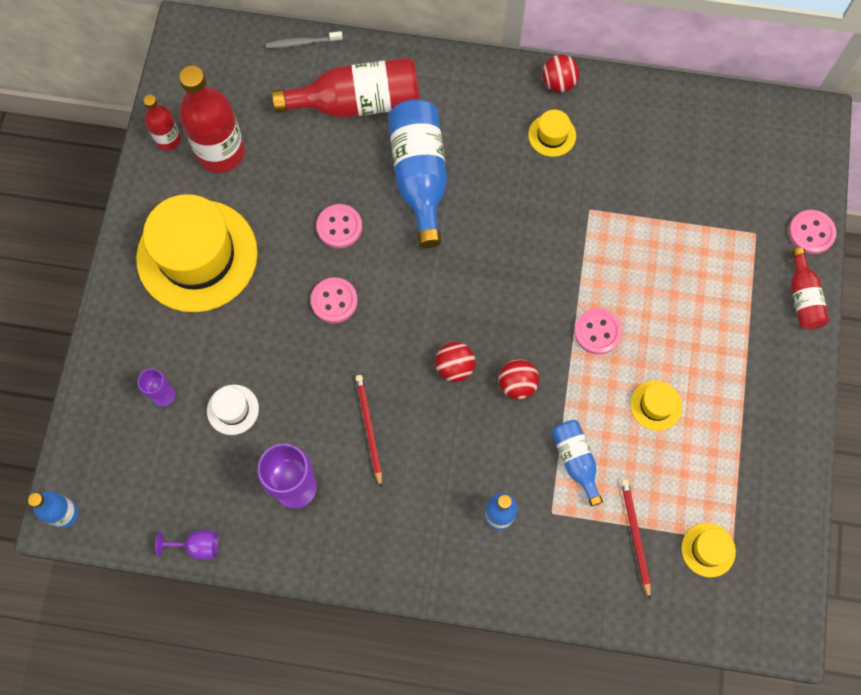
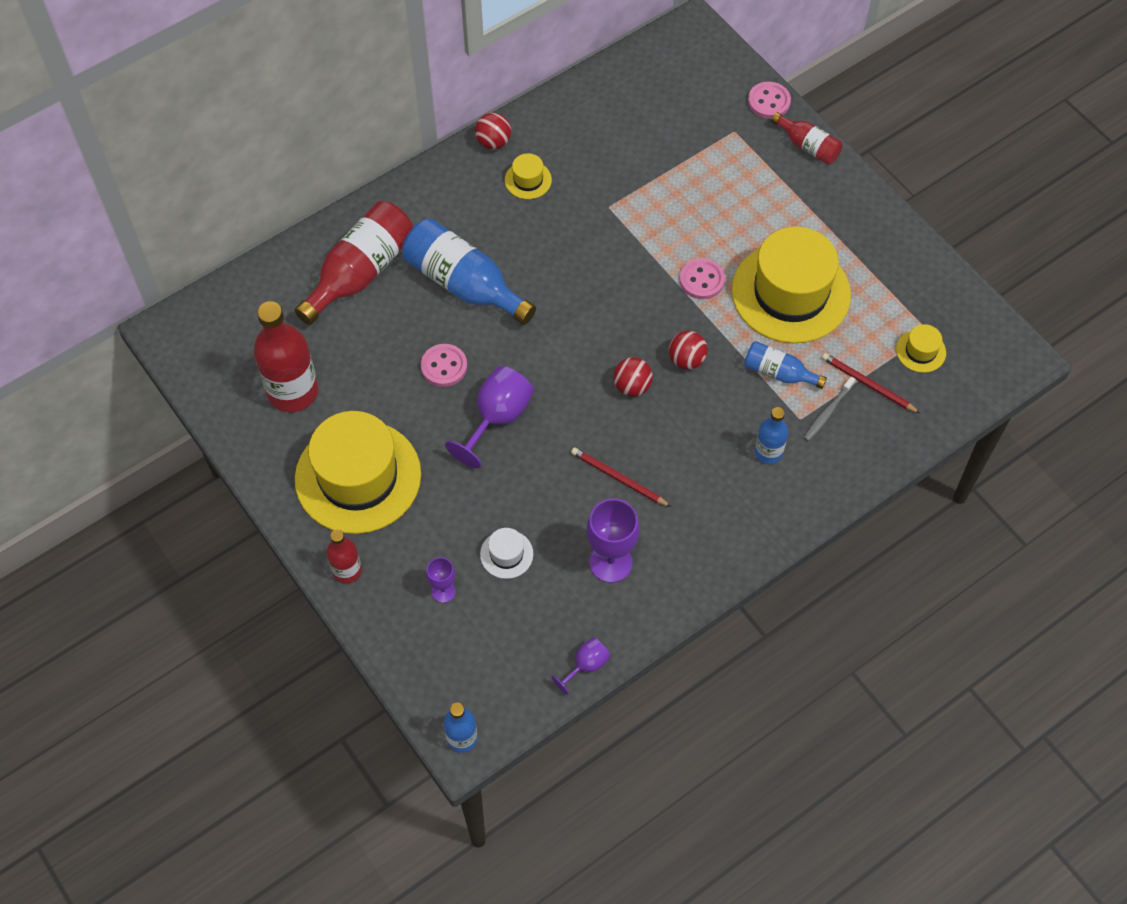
camera: 45 degrees left, 10 degrees down
(168, 139) = (240, 417): red bottle -> red bottle (347, 571)
(302, 43) = (269, 266): grey toothbrush -> grey toothbrush (827, 412)
(334, 301) = (497, 418): pink button -> purple goblet
(656, 405) = (790, 292): yellow hat -> yellow hat, size x2.43

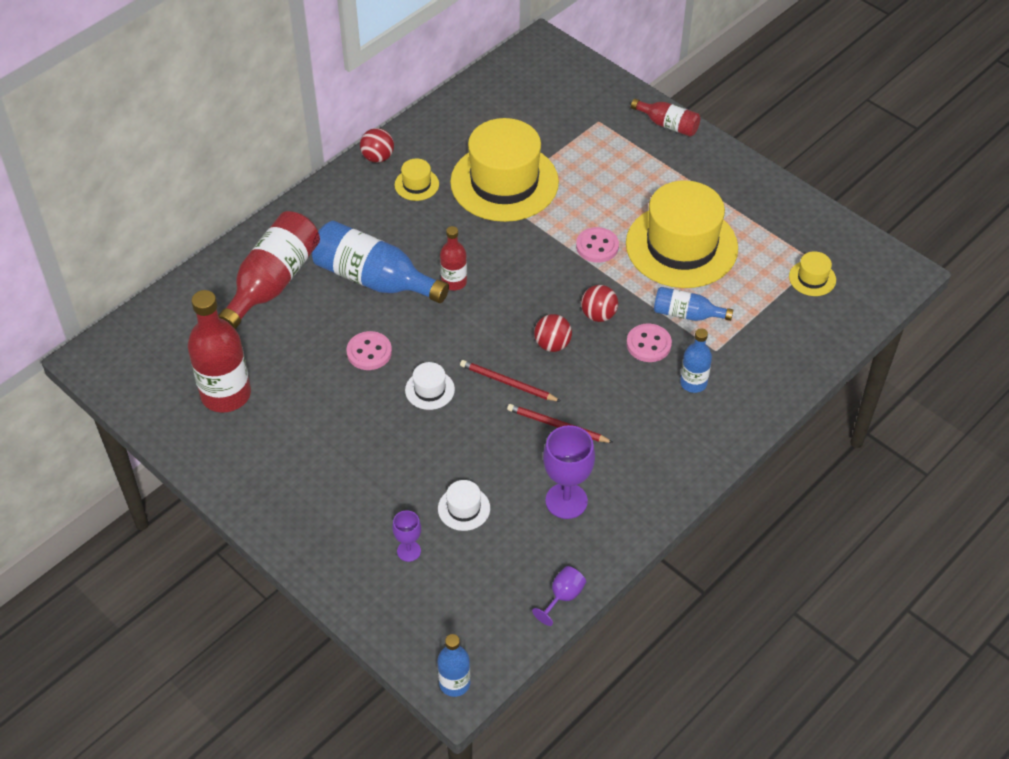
camera: 10 degrees left, 10 degrees down
(347, 571) = (309, 547): red bottle -> red bottle (454, 282)
(358, 477) = (304, 460): yellow hat -> yellow hat (504, 182)
(497, 418) = (429, 390): purple goblet -> white hat
(769, 101) = (624, 93): pink button -> pink button (648, 344)
(827, 412) = (740, 341): grey toothbrush -> none
(868, 384) = (771, 312): red pencil -> red pencil (507, 383)

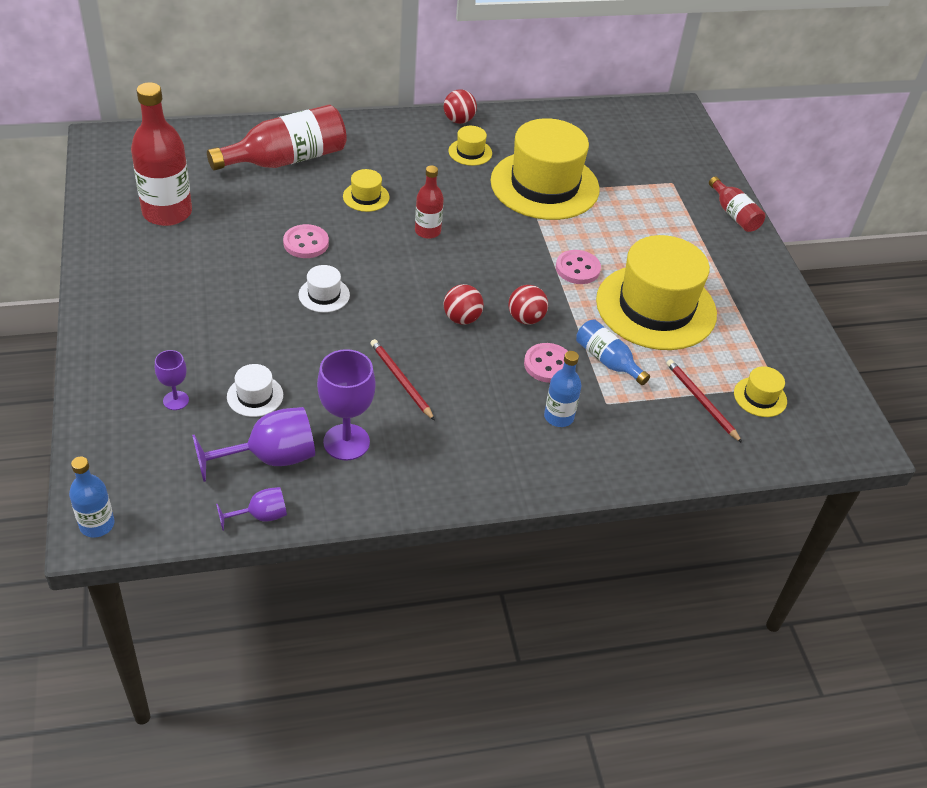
camera: 30 degrees right, 5 degrees down
(374, 279) = (366, 197): blue bottle -> yellow hat
(507, 383) = (393, 325): red pencil -> red pencil (701, 401)
(525, 549) = (270, 458): none -> purple goblet

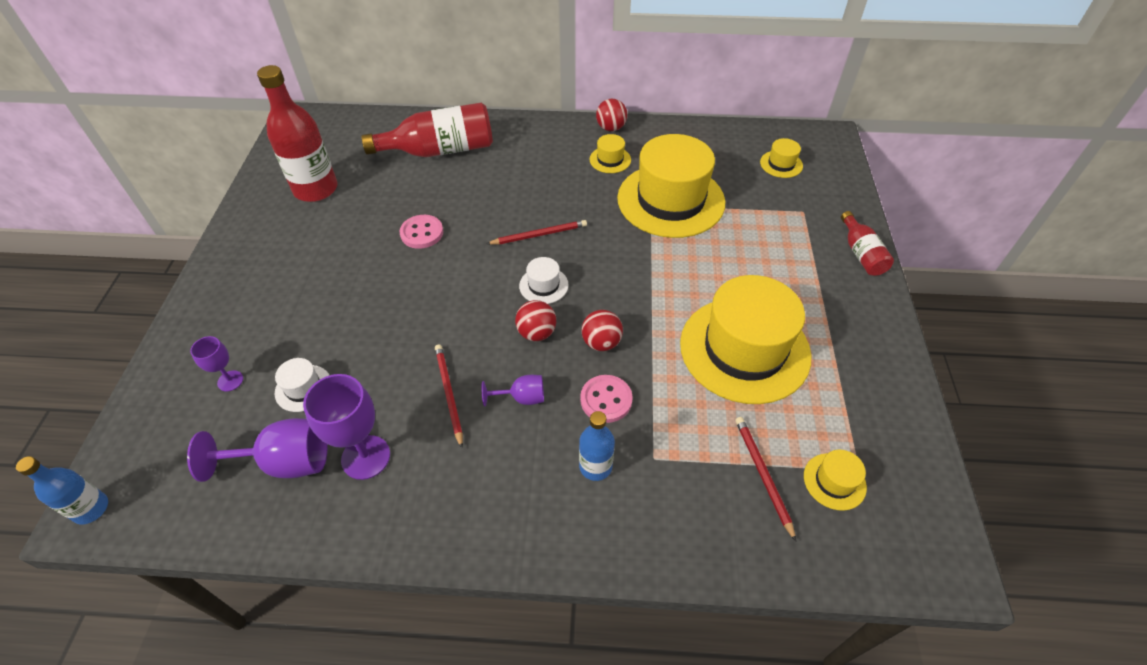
camera: 20 degrees right, 5 degrees up
(261, 516) = (244, 531): purple goblet -> purple goblet (522, 398)
(324, 295) = (415, 288): white hat -> white hat (543, 285)
(366, 197) = (496, 193): yellow hat -> yellow hat (781, 164)
(427, 231) = (539, 235): red bottle -> red pencil
(577, 269) = (674, 293): pink button -> none
(607, 360) = (671, 405): blue bottle -> none

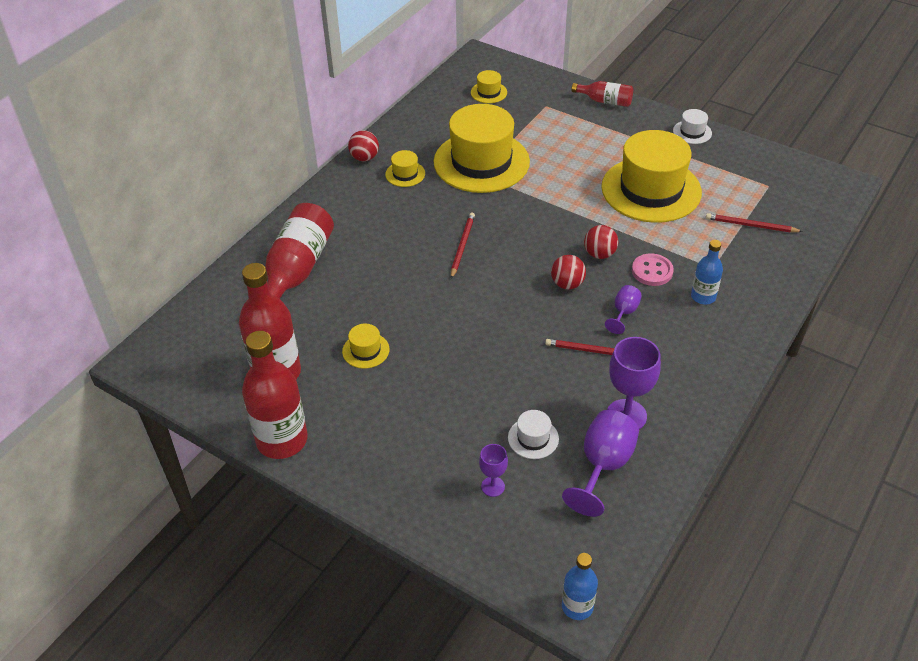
camera: 60 degrees left, 5 degrees down
(242, 223) = (282, 440): none -> red bottle
(422, 233) = (402, 315): pink button -> none
(543, 285) = (521, 263): white hat -> white hat (692, 132)
(834, 481) = (771, 199): yellow hat -> yellow hat (365, 350)

